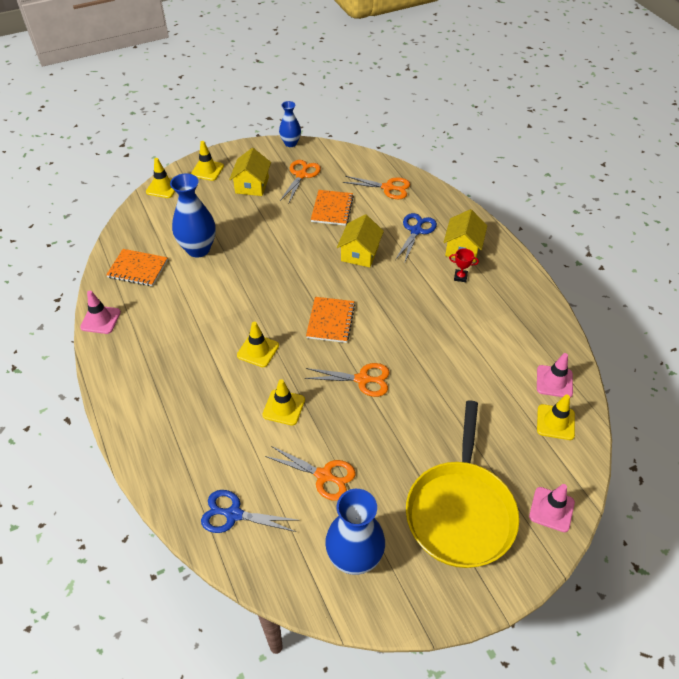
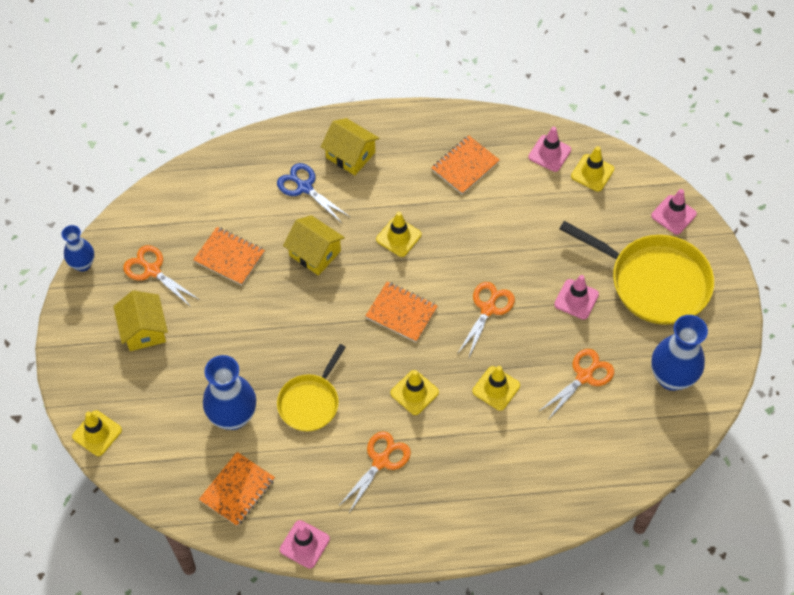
camera: 70 degrees left, 10 degrees up
(207, 170) = (88, 374): yellow traffic cone -> yellow traffic cone (398, 237)
(225, 288) = (310, 402): none -> yellow pan
(234, 514) = (600, 463): blue scissors -> none
(252, 185) = (144, 330): yellow house -> yellow house turned 45 degrees clockwise
(387, 188) = (220, 189): orange scissors -> orange scissors (380, 461)
(405, 446) = (576, 299): none -> pink traffic cone
(460, 277) = (390, 174): red trophy -> none
(499, 323) = (465, 166): none -> orange notebook

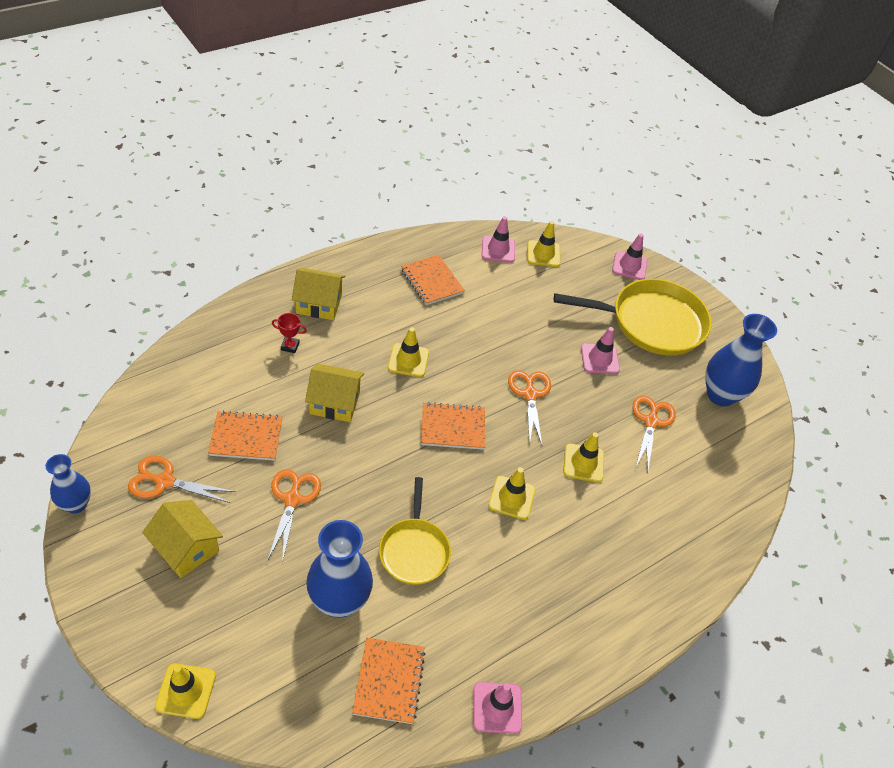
camera: 35 degrees left, 10 degrees down
(305, 187) = (290, 346): blue scissors -> red trophy
(380, 461) = (521, 580): orange scissors -> orange scissors (292, 499)
(465, 166) = (432, 281): orange notebook -> orange notebook turned 45 degrees counterclockwise

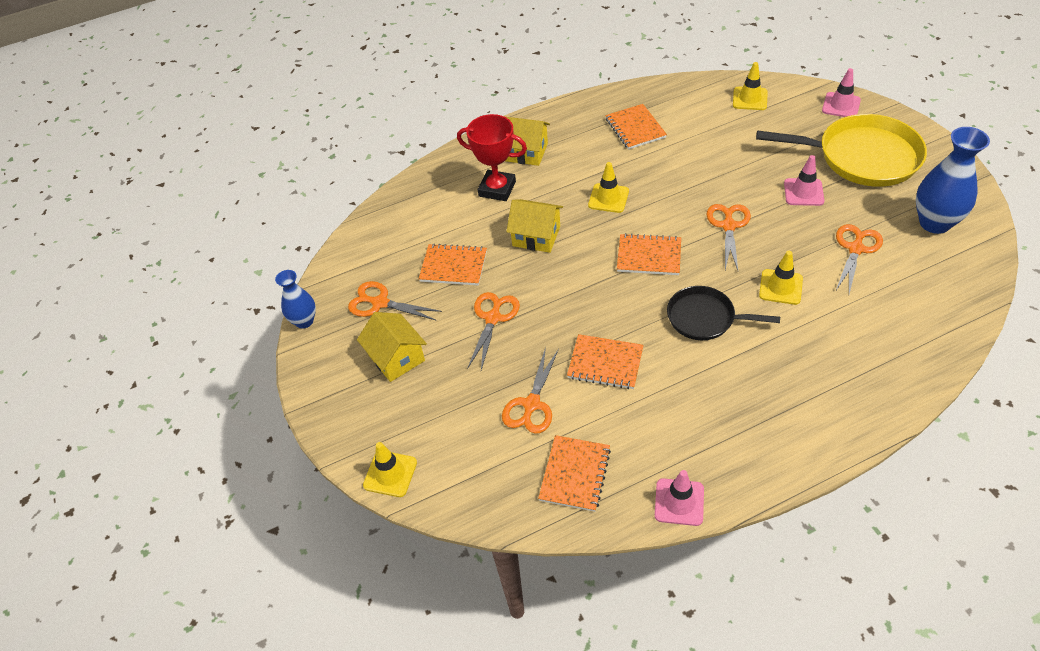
camera: 20 degrees right, 0 degrees up
(290, 346) = (497, 189): red trophy -> red trophy, size x2.13
(339, 601) = (531, 404): blue vase -> orange scissors
(414, 550) = (605, 363): yellow pan -> orange notebook
(498, 249) = (703, 97): pink traffic cone -> none
(511, 498) = (704, 318): yellow traffic cone -> black pan

